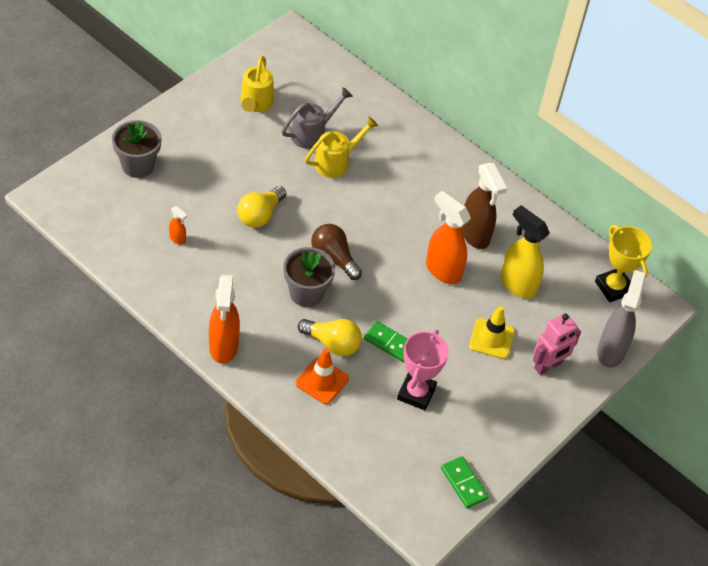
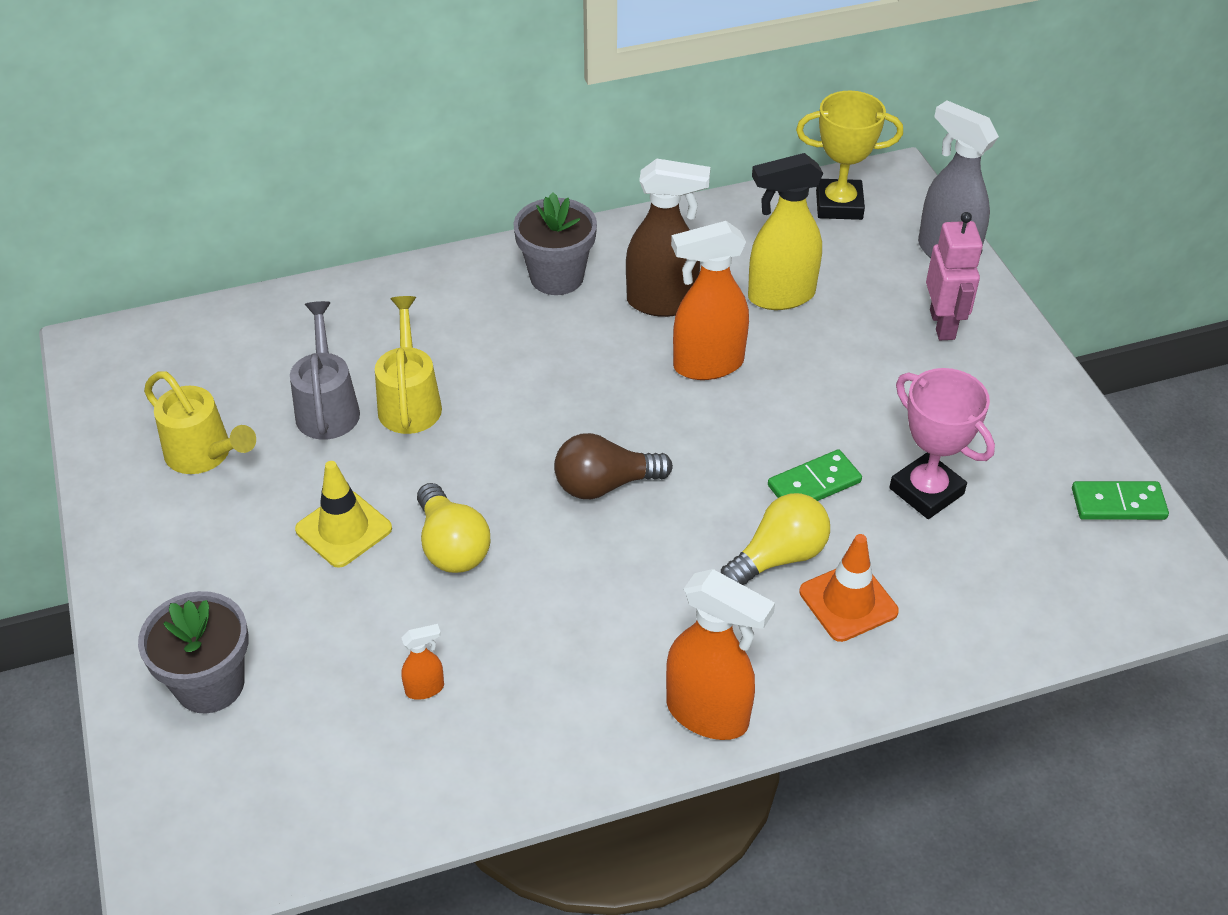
camera: 55 degrees left, 5 degrees down
(306, 293) = (656, 549): grey flower pot -> grey flower pot (557, 277)
(491, 339) = (864, 363): yellow traffic cone -> yellow traffic cone (344, 529)

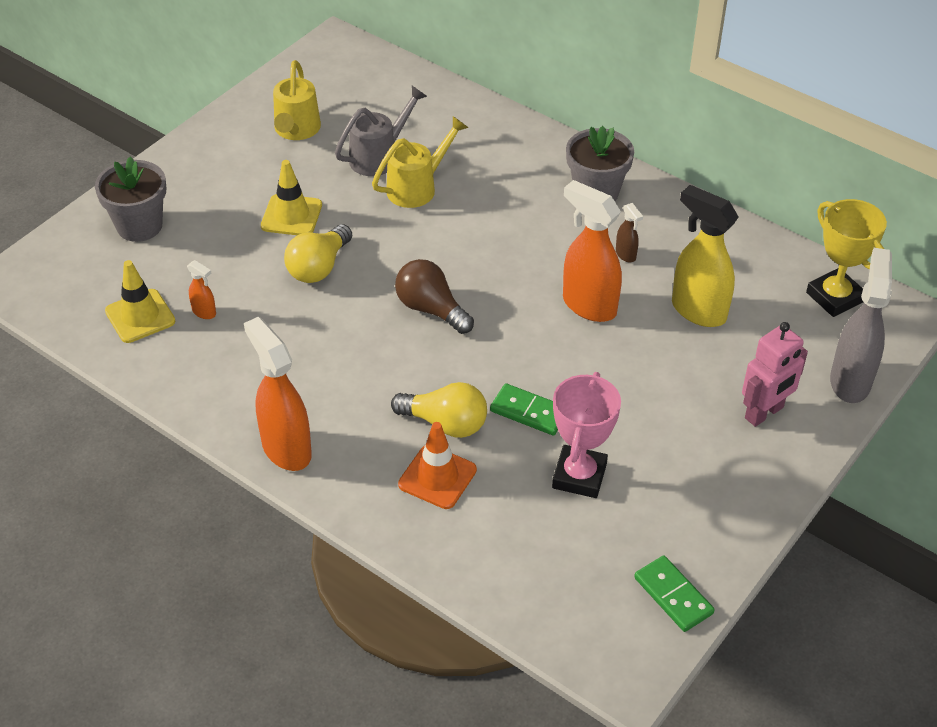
camera: 55 degrees right, 0 degrees up
(372, 758) = (140, 316): none -> yellow traffic cone
(662, 303) = (626, 255): brown spray bottle -> brown spray bottle, size x0.46
(708, 714) = (286, 449): orange spray bottle -> orange spray bottle turned 150 degrees clockwise

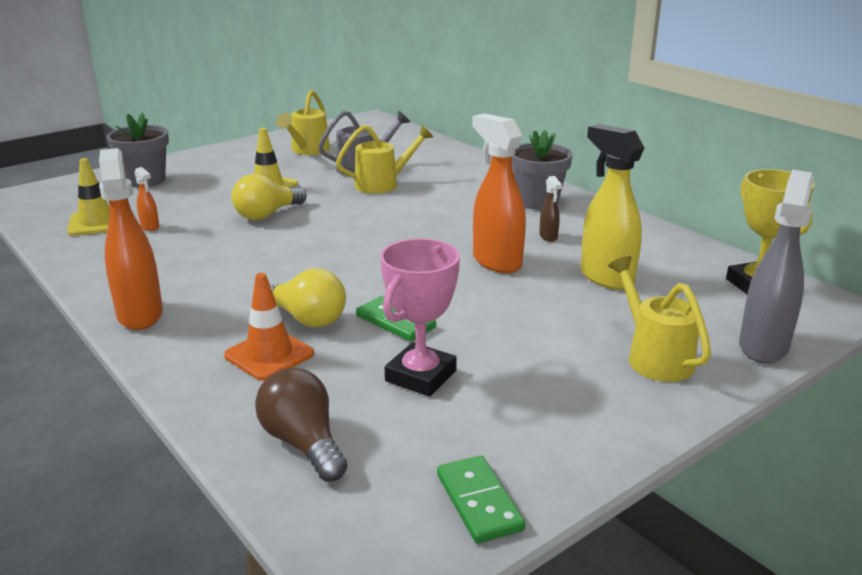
camera: 15 degrees right, 20 degrees down
(431, 309) = (346, 247): brown light bulb -> brown light bulb (303, 443)
(764, 413) = (654, 357): pink robot -> yellow watering can

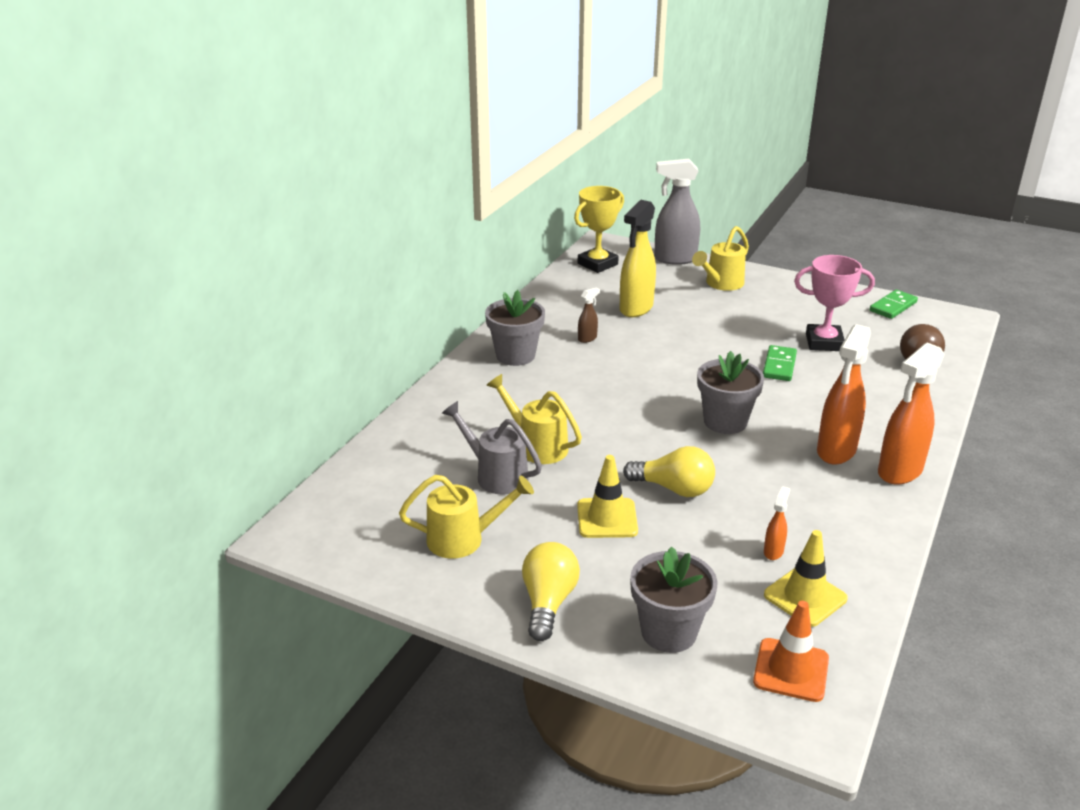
camera: 115 degrees left, 5 degrees up
(269, 355) = (870, 397): orange traffic cone -> orange traffic cone (791, 670)
(306, 318) = (816, 399): yellow light bulb -> yellow light bulb (548, 602)
(327, 259) = (725, 422): none -> grey flower pot
(496, 262) = (653, 350): orange spray bottle -> orange spray bottle (836, 451)

